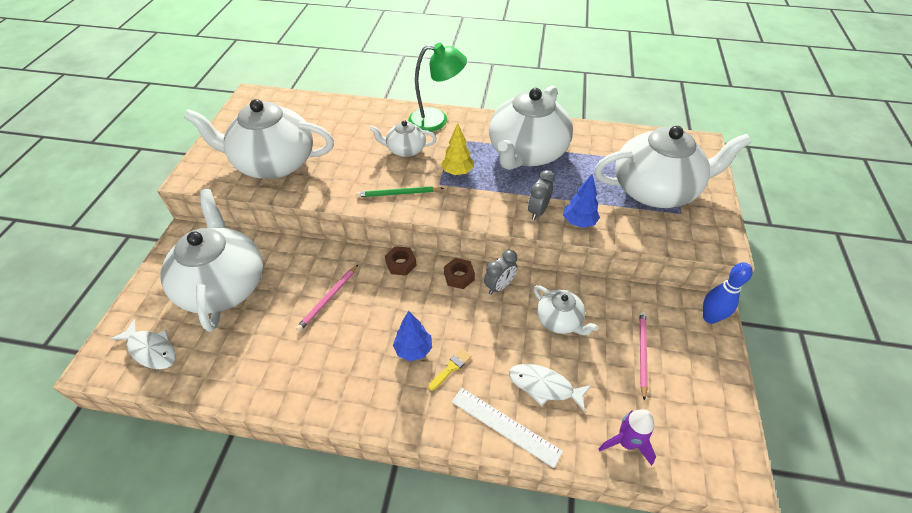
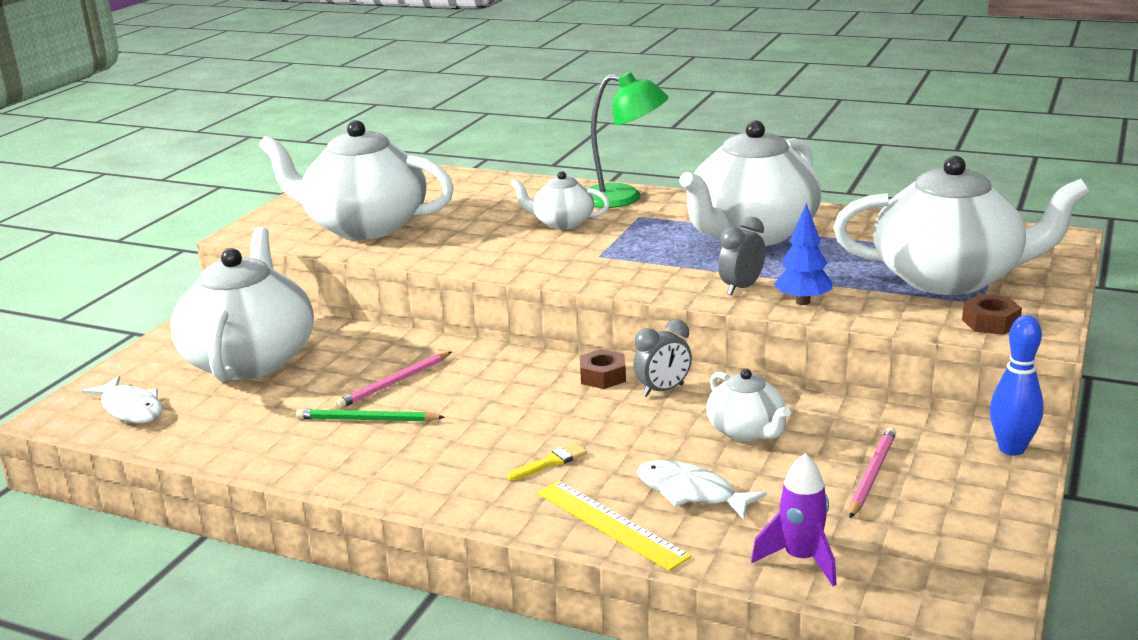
camera: 15 degrees right, 25 degrees down
(398, 193) = (532, 261): green pencil -> green pencil (367, 420)
(401, 264) = (517, 358): brown nut -> brown nut (990, 322)
(413, 349) = (501, 440): blue tree -> none
(457, 172) = (632, 246): yellow tree -> none
(505, 426) = (610, 524): white ruler -> yellow ruler

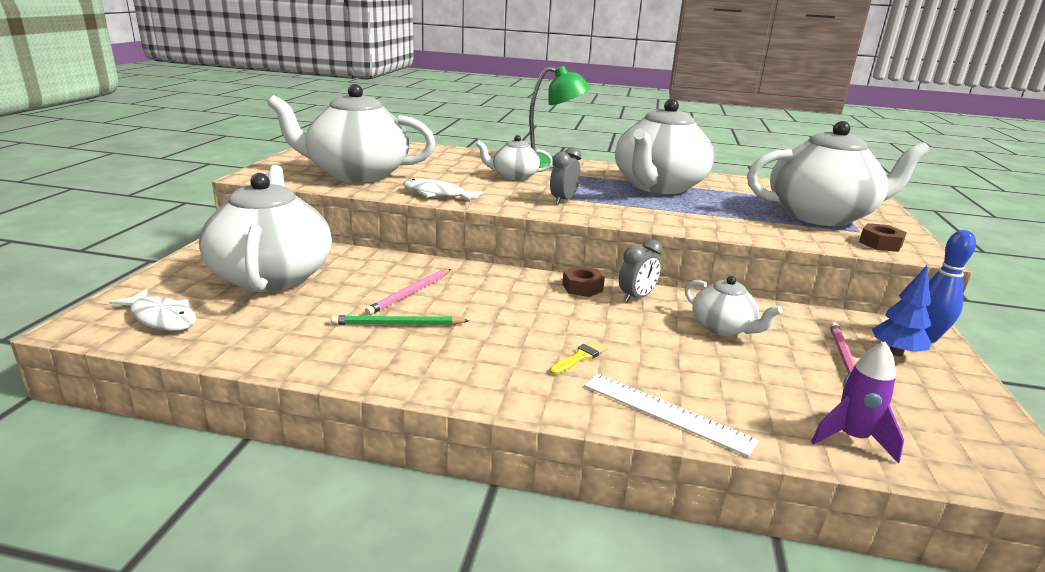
camera: 15 degrees left, 0 degrees up
(610, 524) = (666, 412): yellow ruler -> white ruler
(691, 492) = (715, 380): white fish -> white fish (437, 194)
(741, 288) = (681, 219): grey clock -> grey clock (563, 200)
(802, 302) = (734, 229): blue tree -> blue tree (895, 353)

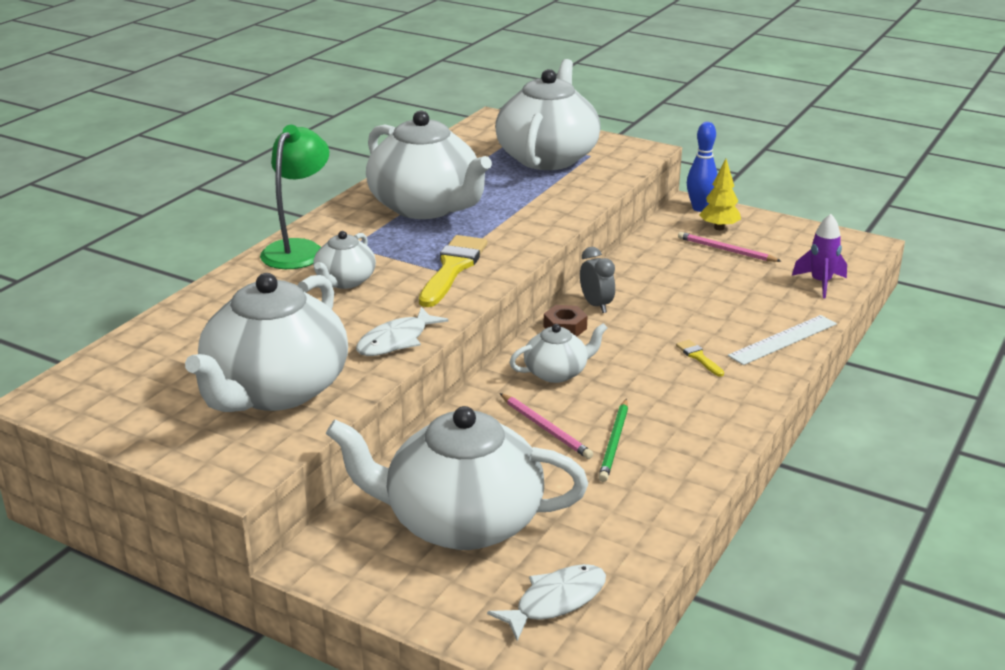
camera: 70 degrees left, 5 degrees up
(563, 200) = (452, 268): grey clock -> yellow brush
(723, 328) = (664, 281): white teapot -> white teapot (557, 372)
(880, 244) = (622, 158): brown nut -> none
(895, 353) = (719, 228): blue tree -> yellow tree

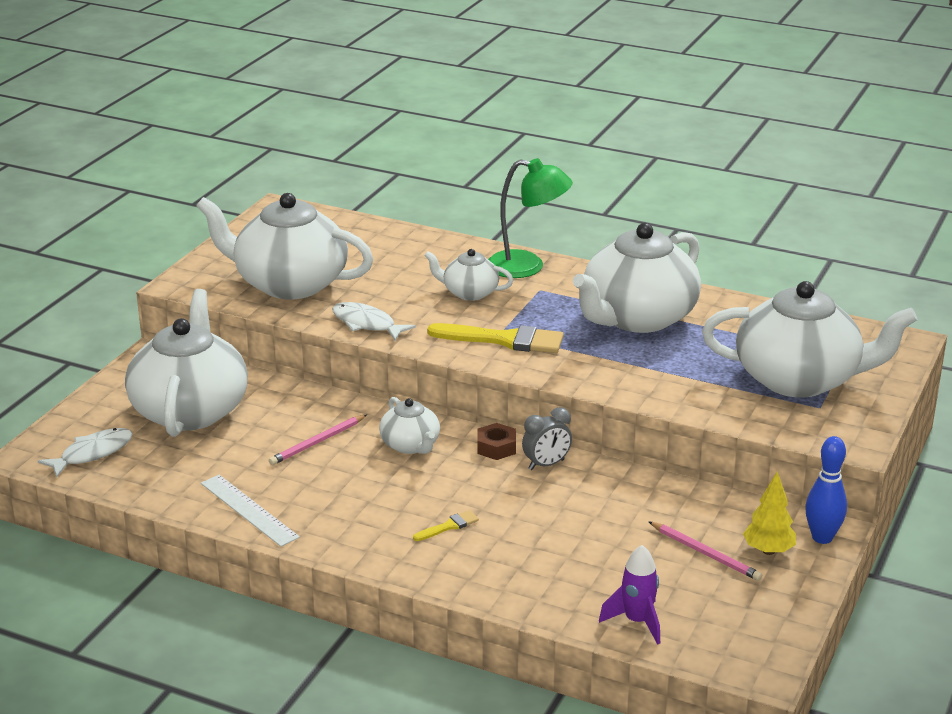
camera: 85 degrees right, 0 degrees up
(555, 601) = (92, 453): white fish -> white fish turned 90 degrees counterclockwise
(614, 442) = (295, 477): green pencil -> none
(726, 250) = (705, 553): pink pencil -> pink pencil turned 105 degrees clockwise
(783, 340) = (493, 584): white ruler -> white ruler (248, 510)

